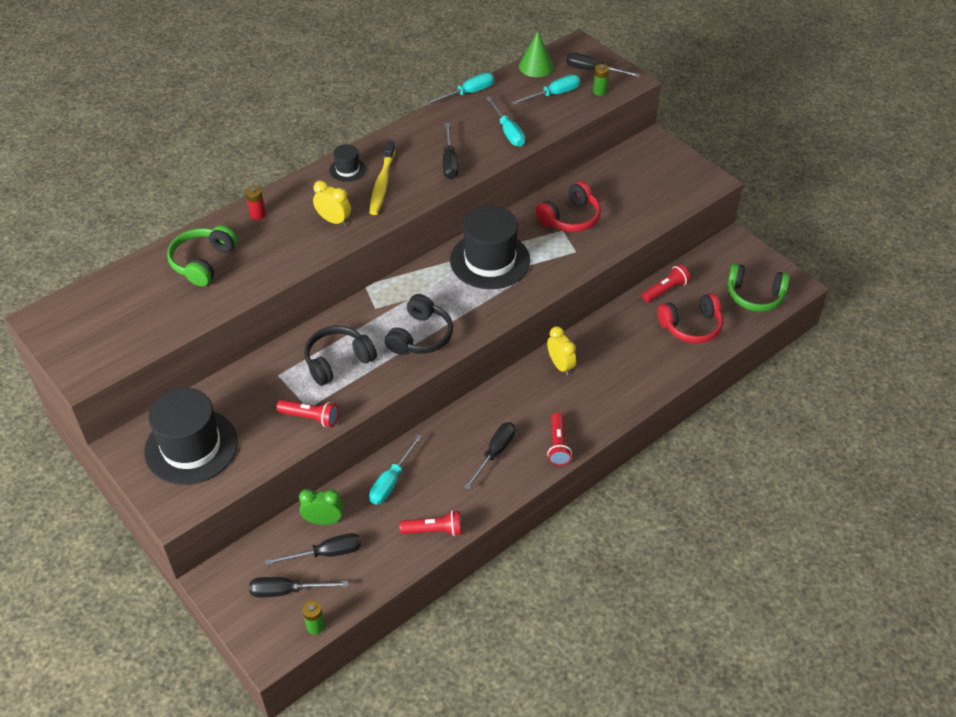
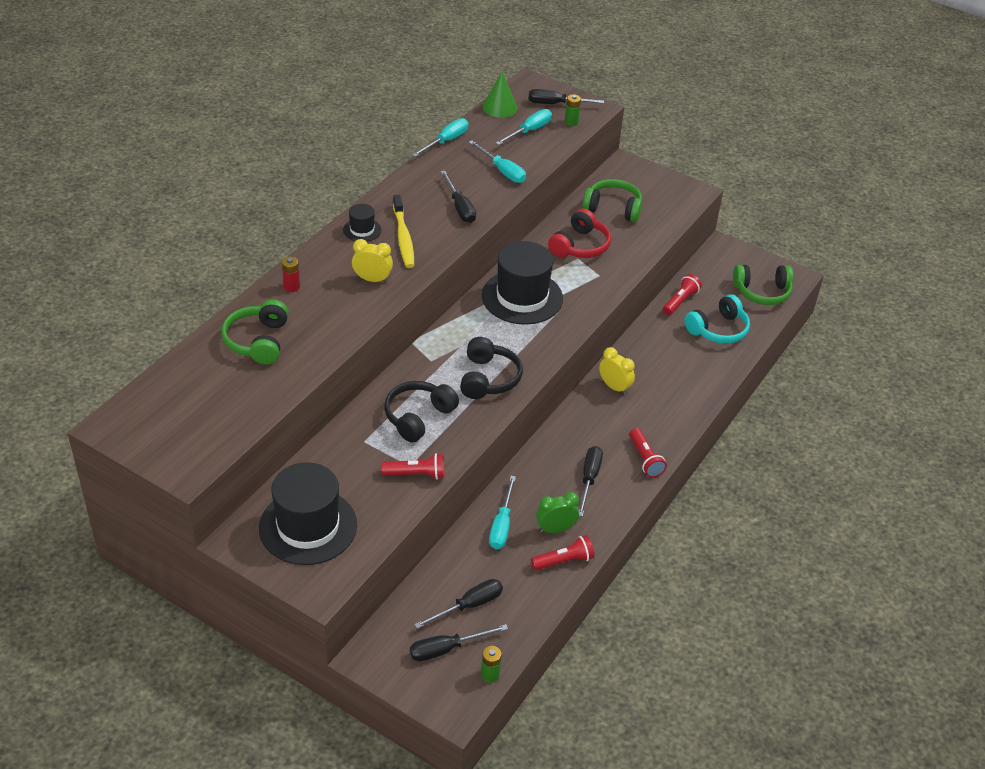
camera: 20 degrees left, 5 degrees down
(323, 520) = (452, 576): green clock -> green clock (555, 529)
(621, 185) = (613, 208): none -> green headphones
(691, 326) = (718, 330): red headphones -> turquoise headphones

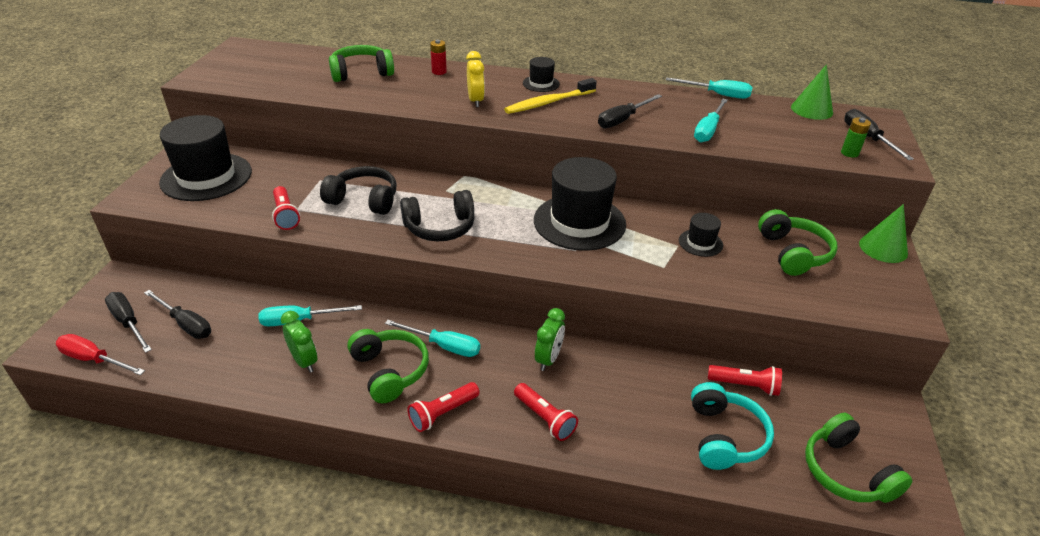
camera: 70 degrees right, 5 degrees down
(490, 675) = (94, 360): green battery -> red screwdriver
(529, 131) = (796, 132): turquoise screwdriver -> turquoise screwdriver (443, 346)
(564, 561) = (258, 379): red flashlight -> red flashlight (544, 418)
(580, 246) = (700, 243): red headphones -> black hat
(589, 479) = (390, 371): black screwdriver -> green headphones
(614, 387) = (548, 359): yellow clock -> green clock
(627, 167) = (883, 248): none -> green cone
(718, 330) = (725, 436): turquoise headphones -> turquoise headphones turned 120 degrees counterclockwise

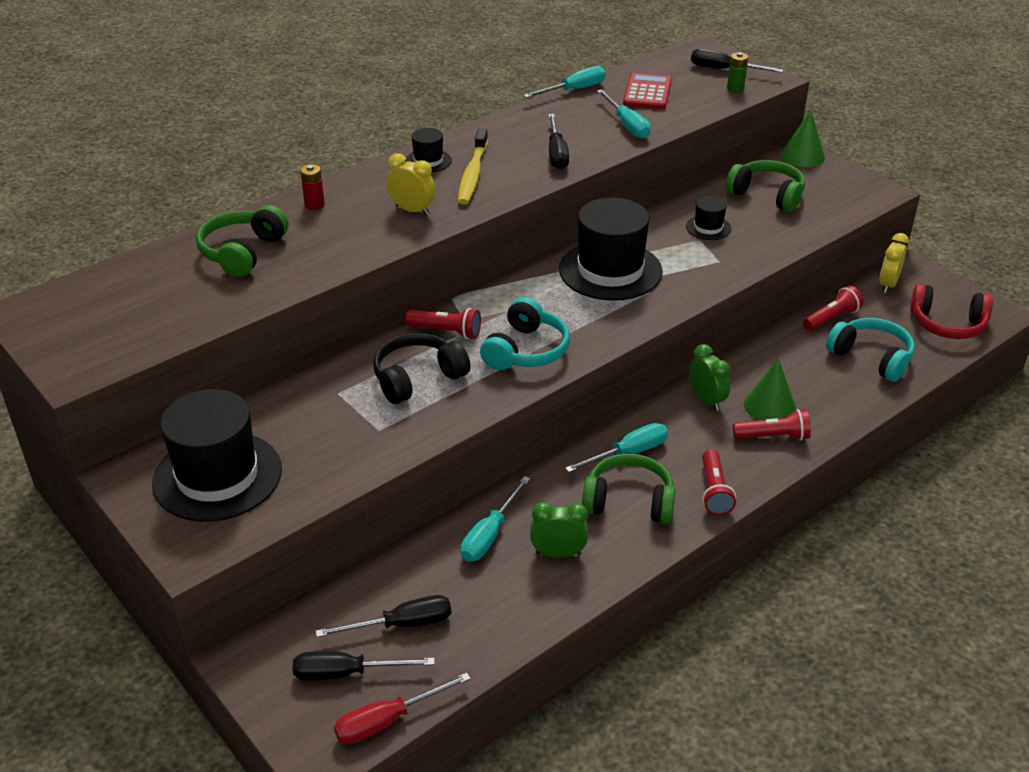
camera: 50 degrees left, 0 degrees up
(285, 215) = (381, 442): red flashlight -> red flashlight (446, 332)
(440, 227) = (526, 350): black headphones -> turquoise headphones
(768, 121) = (647, 93): none -> red calculator
(811, 110) = (654, 66): green cone -> green cone (769, 406)
(845, 402) = (888, 284): none -> yellow clock
(846, 472) = (947, 324): green headphones -> red headphones

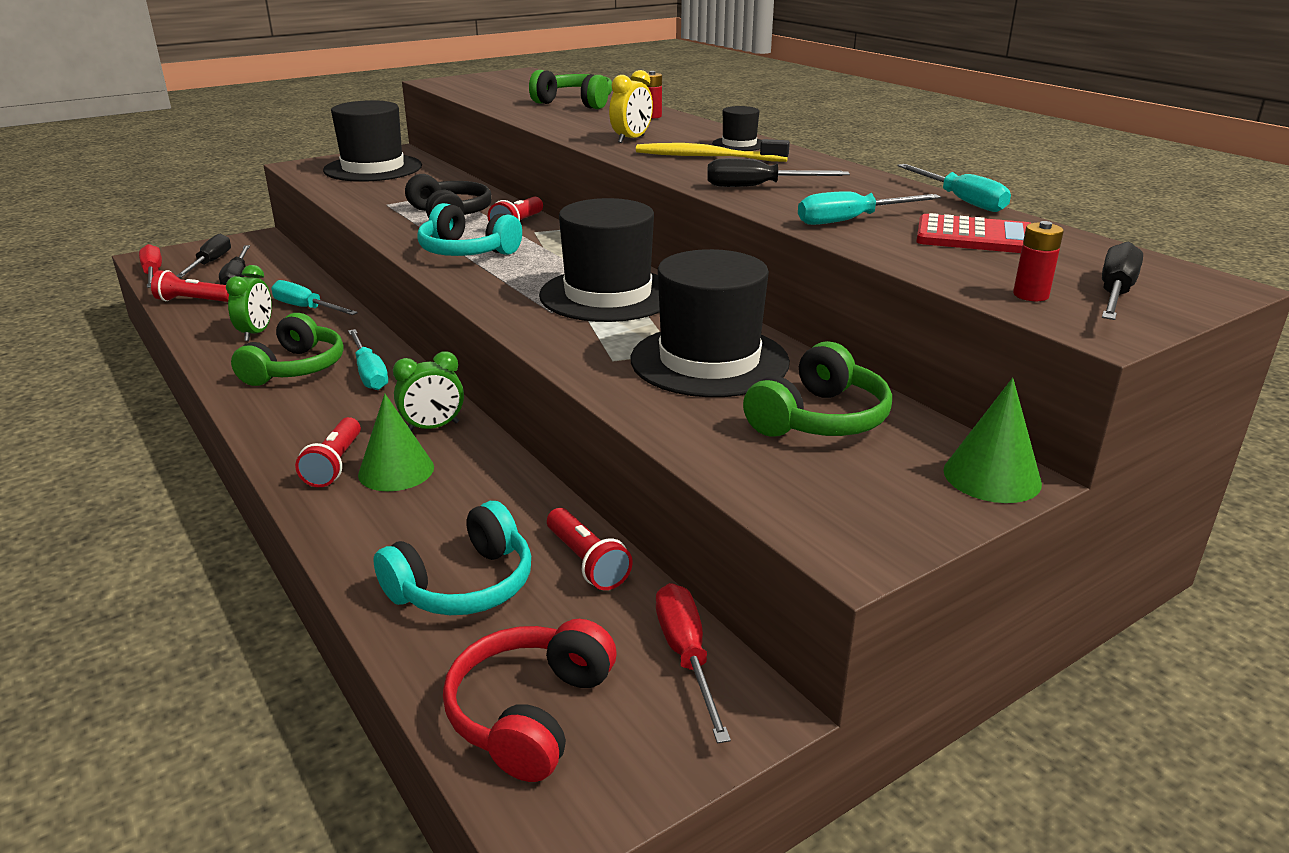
camera: 95 degrees right, 10 degrees down
(708, 227) = (709, 361): black hat -> black hat, size x2.17
(714, 491) = (271, 414): red flashlight -> red flashlight (193, 301)
(735, 88) = (1030, 295): green battery -> red battery
(888, 284) = (687, 657): yellow clock -> red screwdriver

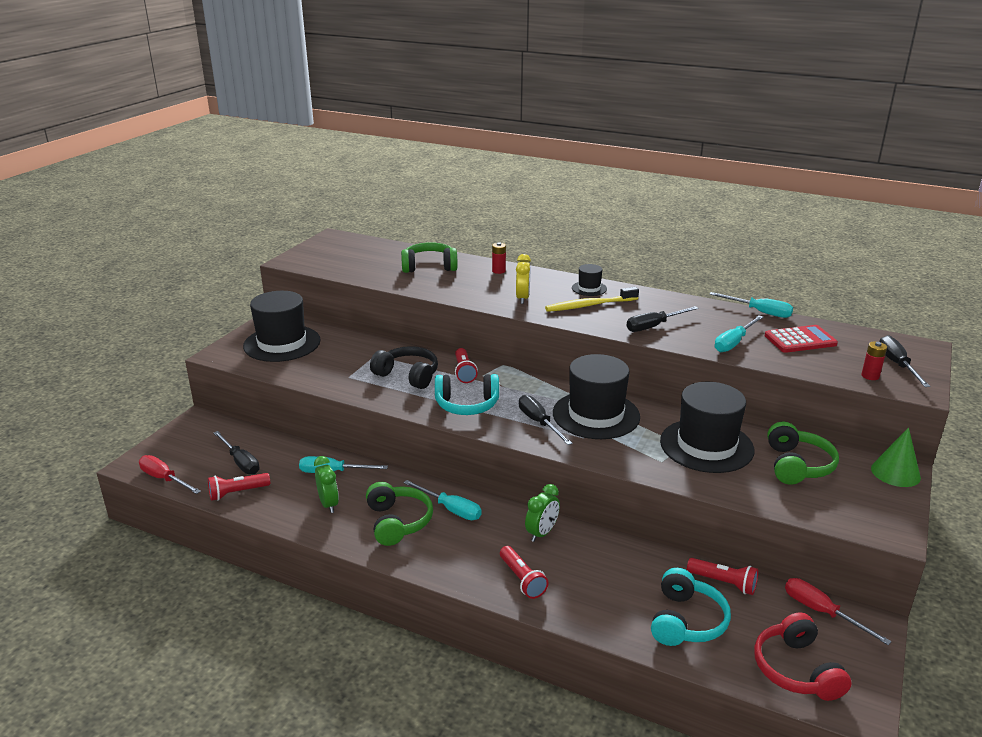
camera: 30 degrees left, 0 degrees up
(210, 263) = (196, 455): black screwdriver -> black screwdriver (539, 423)
(396, 470) = (561, 569): green cone -> none

